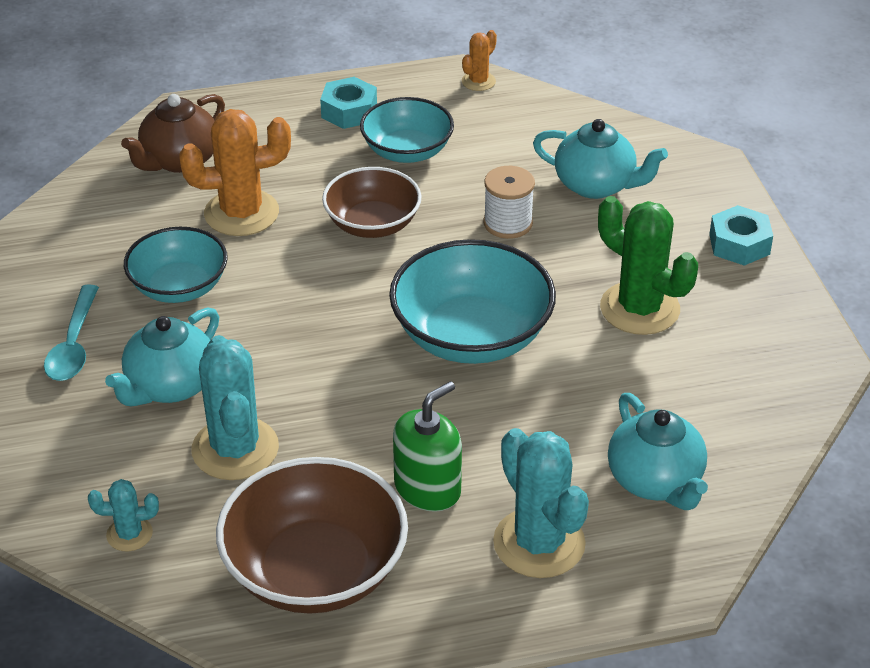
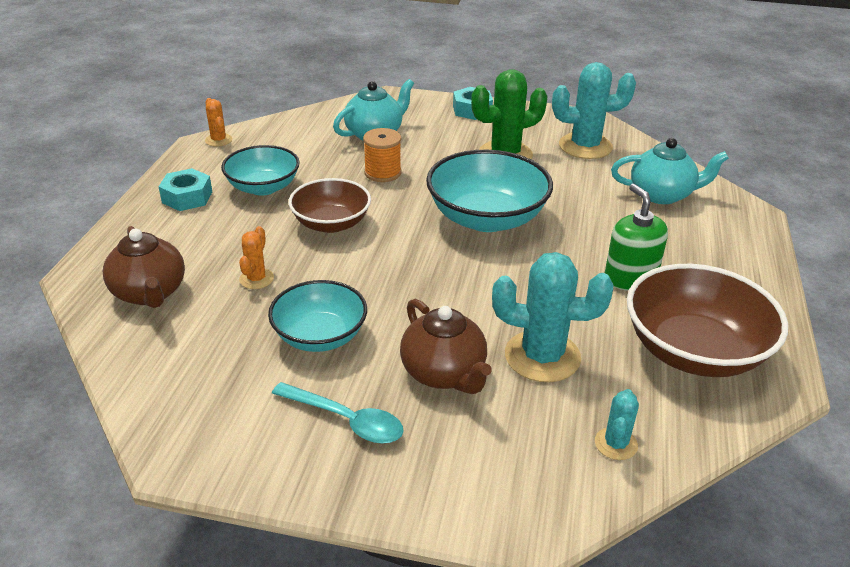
camera: 65 degrees left, 5 degrees down
(170, 386) = (444, 373): turquoise teapot -> brown teapot
(241, 213) = (256, 279): orange cactus -> orange cactus, size x0.50
(508, 223) = (382, 173): white spool -> orange spool
(539, 543) = (700, 249): turquoise cactus -> turquoise cactus (585, 146)

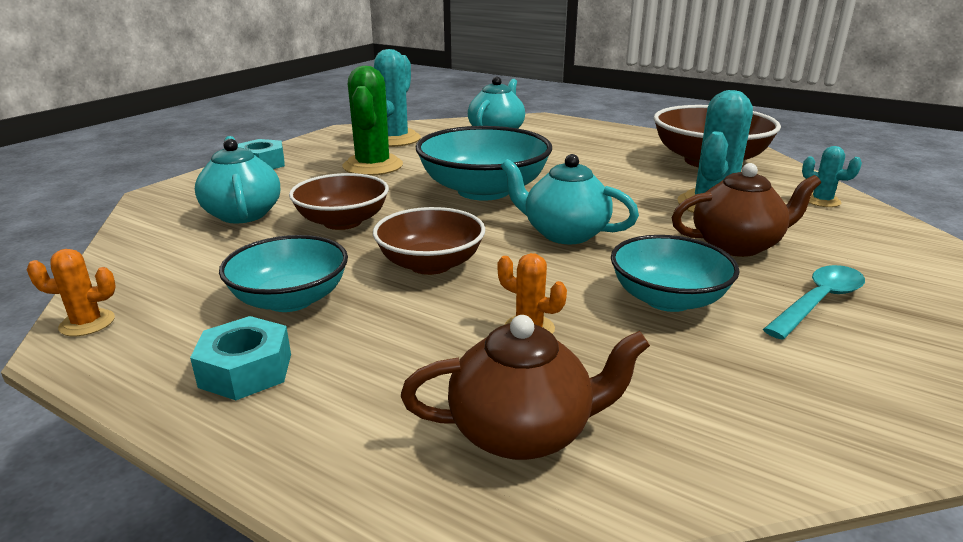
camera: 70 degrees left, 10 degrees down
(382, 173) = (342, 222): orange spool -> brown bowl
(416, 273) = (564, 233): none -> turquoise teapot
(630, 278) = (609, 161): green soap dispenser -> none

